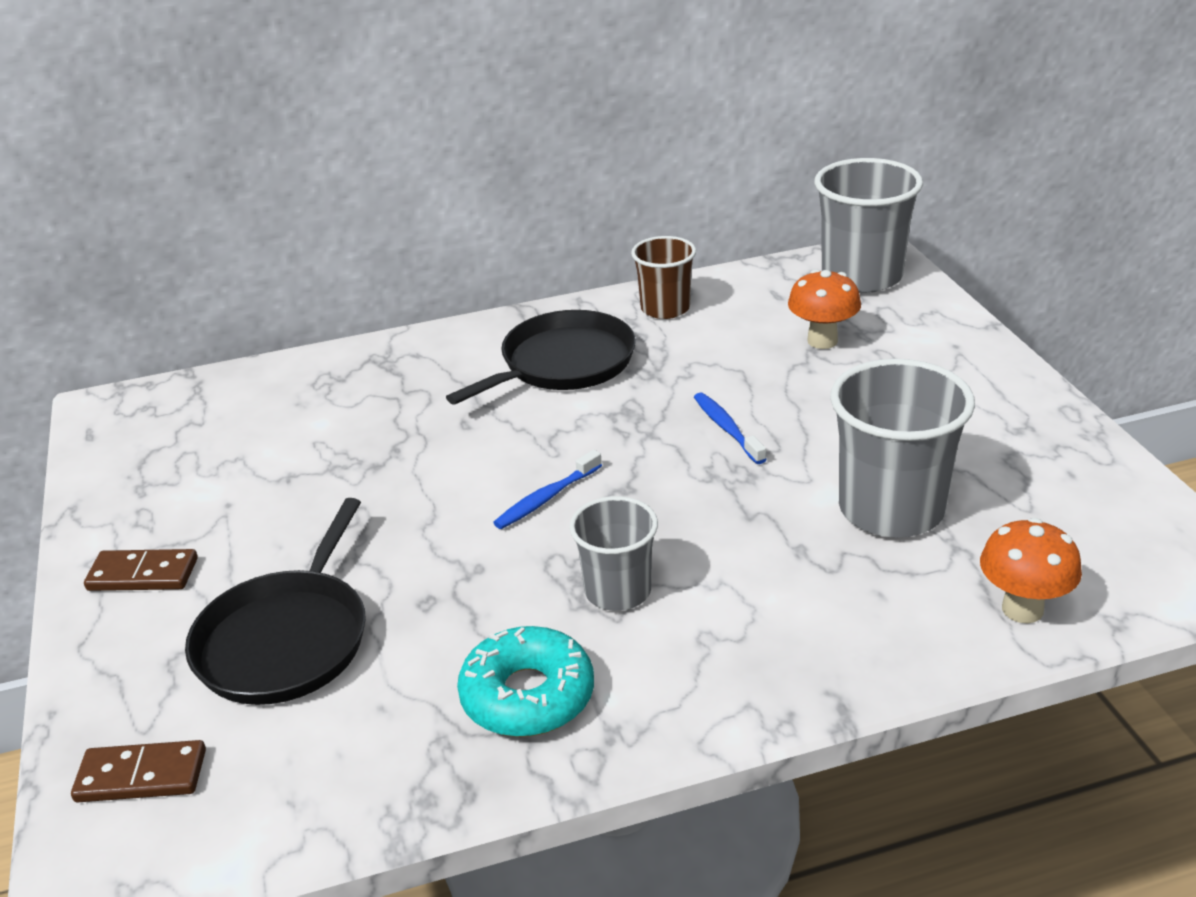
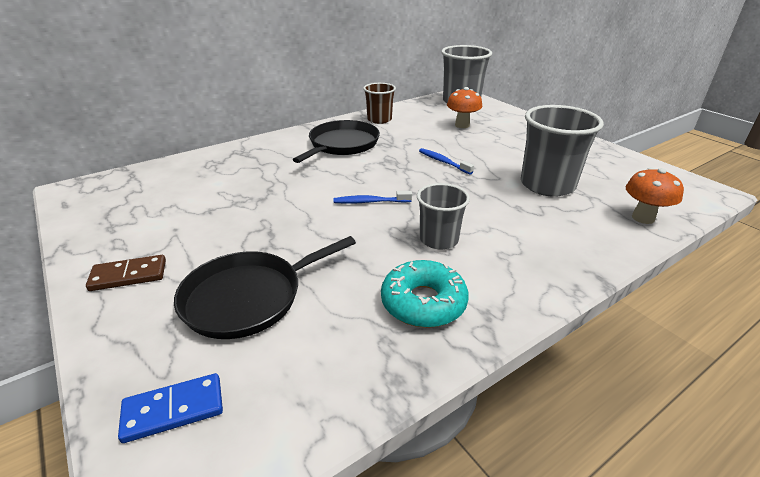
camera: 20 degrees left, 0 degrees up
(141, 776) = (173, 410): brown domino -> blue domino
(286, 639) = (248, 297): black pan -> black pan turned 60 degrees clockwise
(546, 498) = (370, 202): blue toothbrush -> blue toothbrush turned 60 degrees clockwise

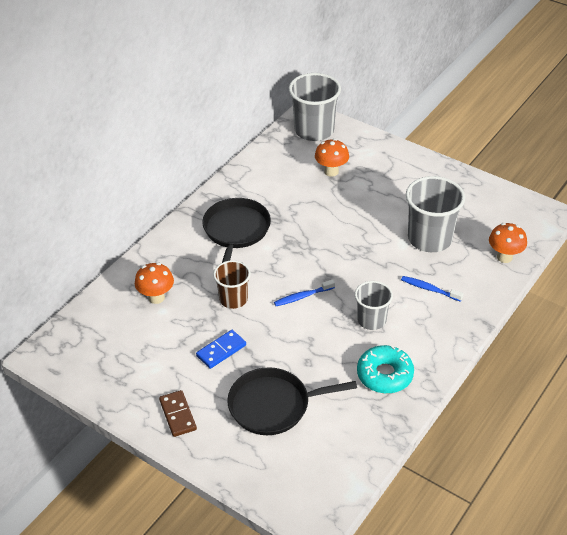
camera: 20 degrees left, 10 degrees up
(129, 275) = (177, 415): brown domino -> brown domino turned 75 degrees counterclockwise
(173, 410) = (286, 481): blue domino -> blue domino (221, 350)
(223, 173) = (156, 297): none -> orange mushroom
(248, 297) = (273, 405): black pan -> black pan turned 45 degrees clockwise
(379, 120) = (248, 182): brown cup -> brown cup (233, 299)
(443, 162) = (337, 231): blue toothbrush -> blue toothbrush (429, 289)

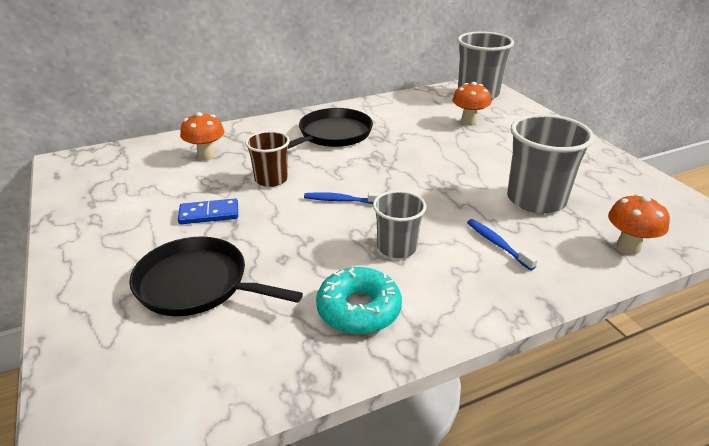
camera: 30 degrees right, 10 degrees down
(177, 415) = (98, 250): brown domino -> none

